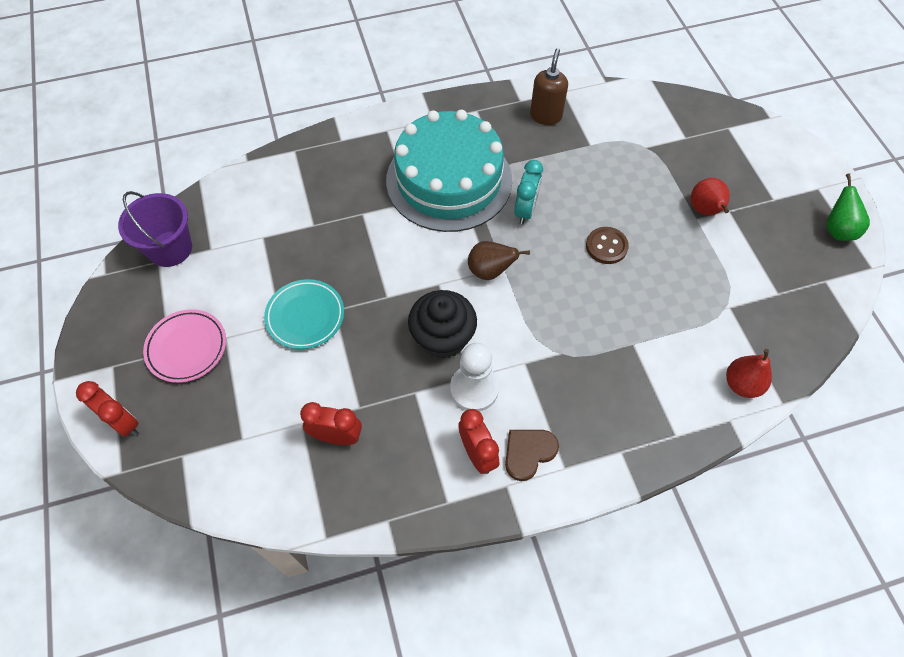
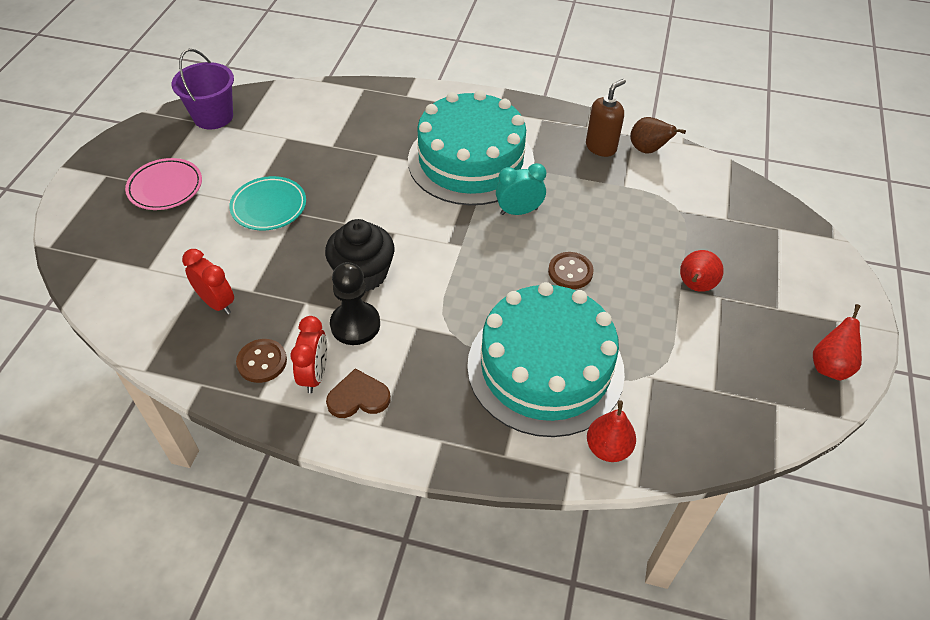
camera: 30 degrees right, 10 degrees down
(123, 422) = (79, 216): red clock -> none
(423, 468) = (262, 362): none -> brown button
(474, 389) = (355, 325): white pawn -> black pawn
(490, 271) = (447, 243): brown pear -> brown pear (648, 150)
(525, 210) = (519, 211): turquoise clock -> turquoise clock turned 150 degrees counterclockwise
(650, 342) = (545, 367): none -> turquoise cake
(837, 230) = (829, 366): green pear -> red pear

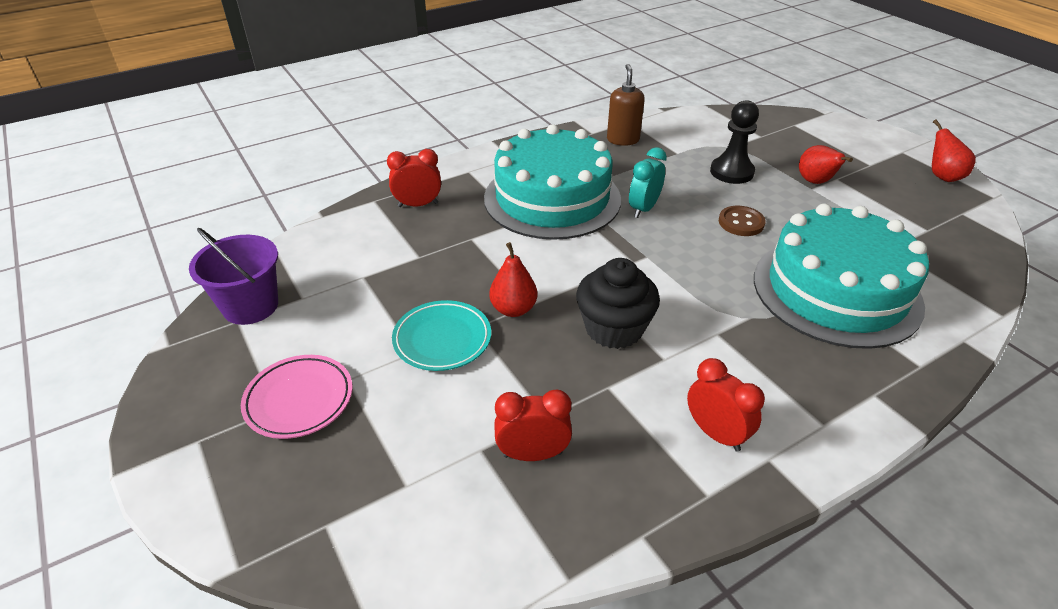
camera: 45 degrees left, 10 degrees down
(262, 362) = (659, 464): brown button -> none
(355, 325) = (675, 369): black pawn -> black pawn (731, 172)
(358, 397) = (774, 419): brown heart -> none
(383, 108) = (418, 205): none -> red clock
(608, 448) = (952, 307): red pear -> red pear (513, 309)
(648, 150) = (653, 125): brown pear -> none

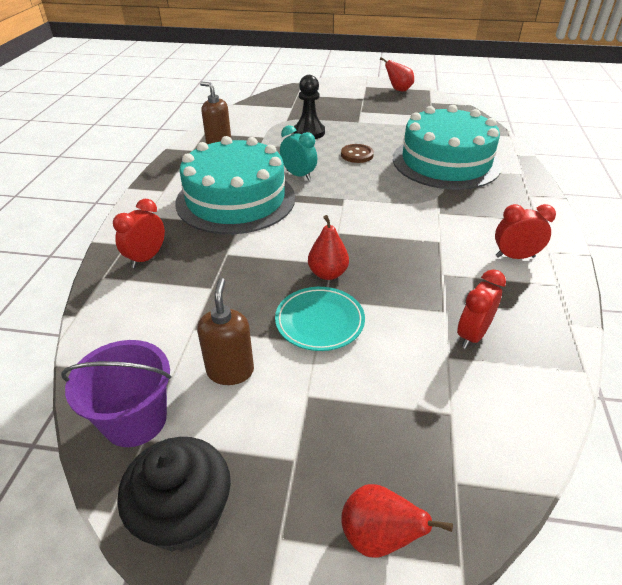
camera: 50 degrees left, 0 degrees up
(299, 400) = (300, 438): pink plate -> none
(336, 322) = (230, 371): none -> brown soap dispenser
(614, 329) = (394, 244): black cupcake -> black cupcake (184, 514)
(643, 209) = (298, 175): turquoise clock -> turquoise clock turned 150 degrees clockwise
(815, 182) = (355, 118): red pear -> red pear (378, 536)

